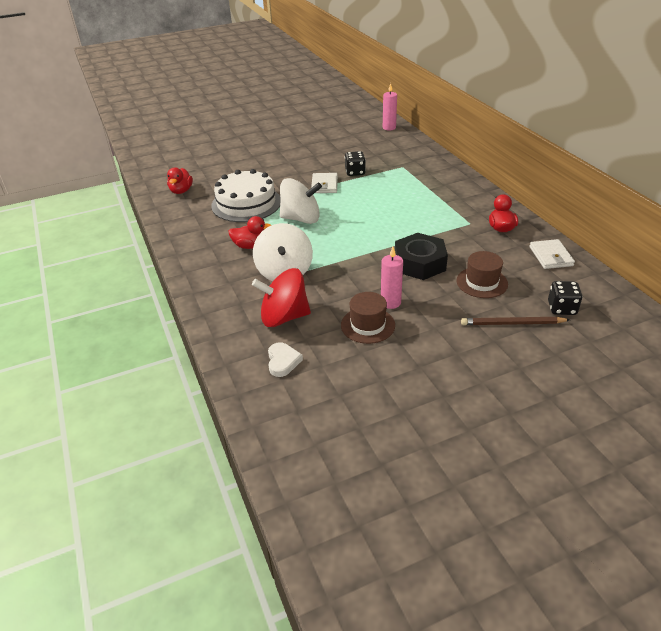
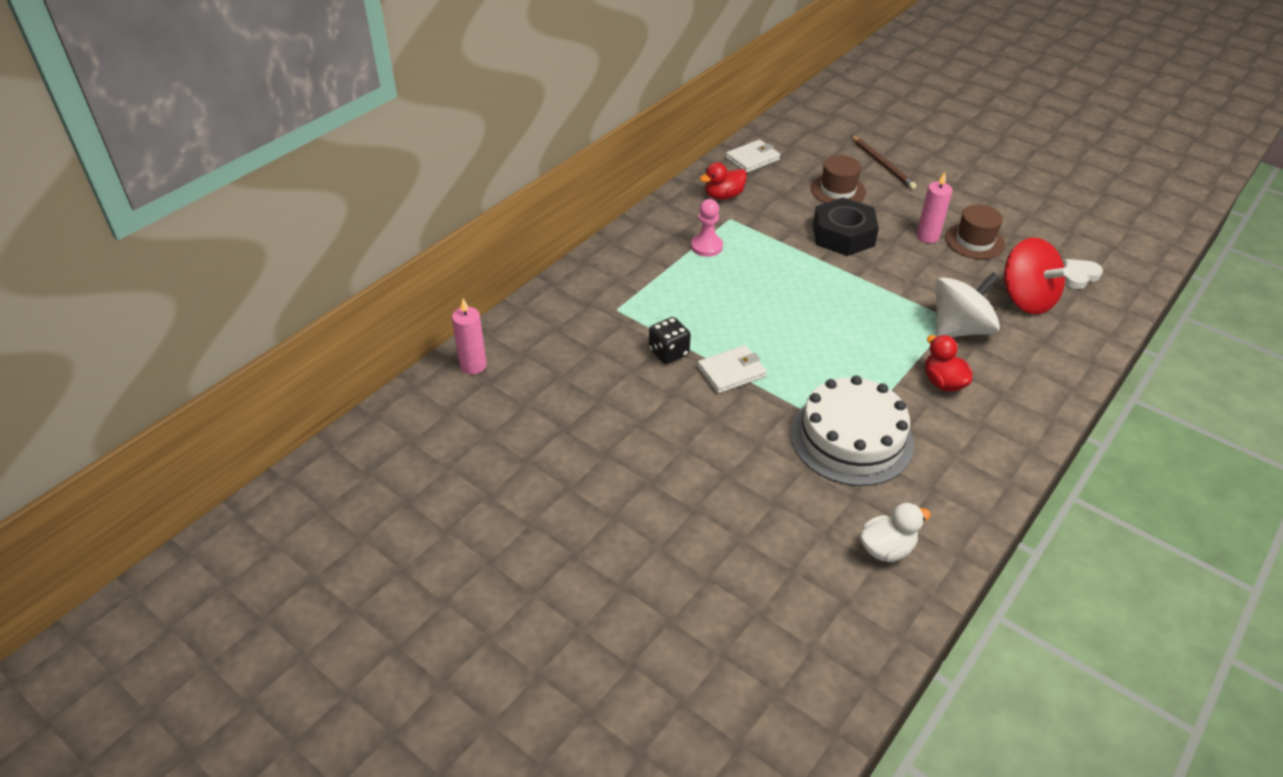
camera: 120 degrees left, 5 degrees up
(181, 191) = (886, 549): red duck -> white duck
(301, 219) = (840, 360): white spinning top -> none
(442, 206) = (706, 246): none -> pink pawn
(561, 308) = (834, 144): black dice -> none

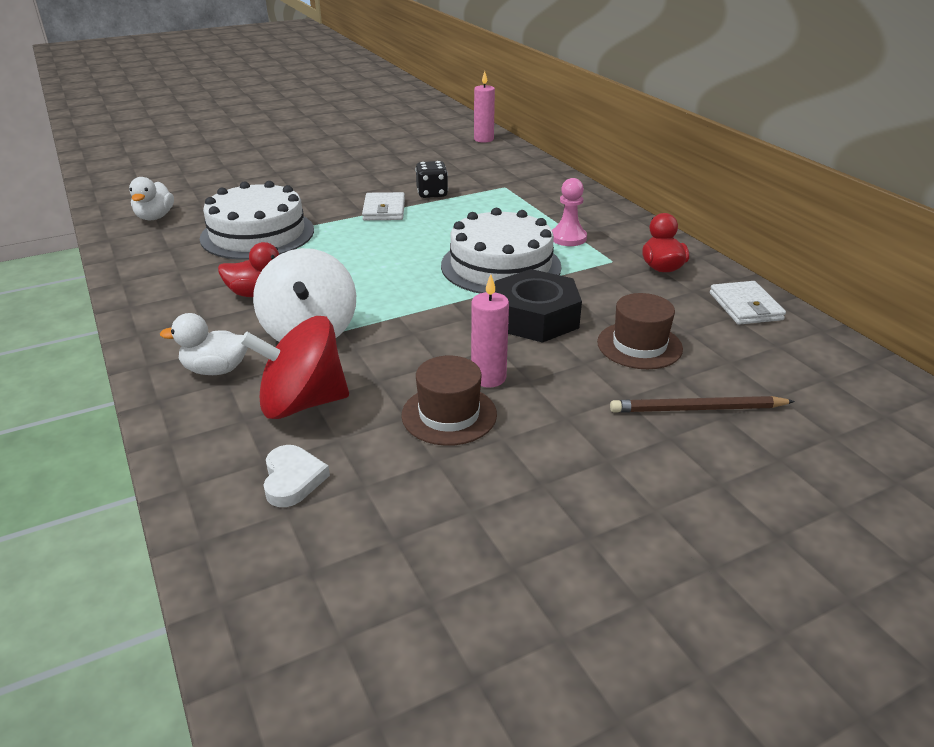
camera: 115 degrees right, 10 degrees down
(784, 268) = (501, 266): none -> white cake
(1041, 352) = (216, 370): none -> white duck

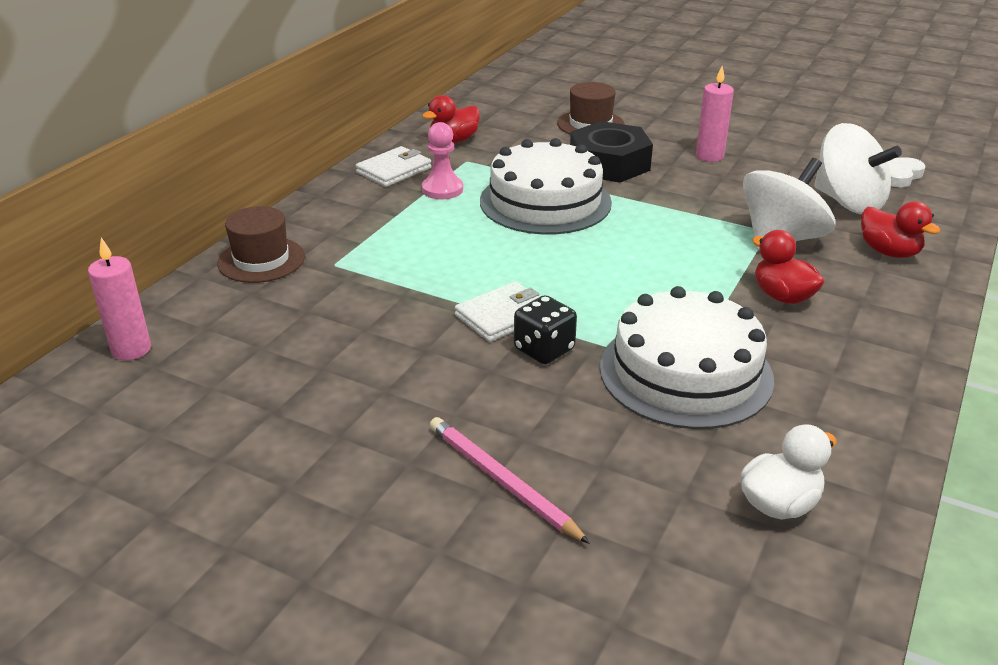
camera: 125 degrees left, 0 degrees up
(216, 370) = (889, 252): white duck -> red duck
(275, 176) = (501, 481): none -> pink pencil
(302, 403) = (848, 202): red spinning top -> white spinning top
(432, 194) = (412, 304): black dice -> black dice (544, 350)
(449, 414) = (765, 155): brown hat -> brown hat (261, 260)
(697, 409) = (635, 98): brown pencil -> none
(745, 306) = (482, 105): white wallet -> white wallet (394, 170)

